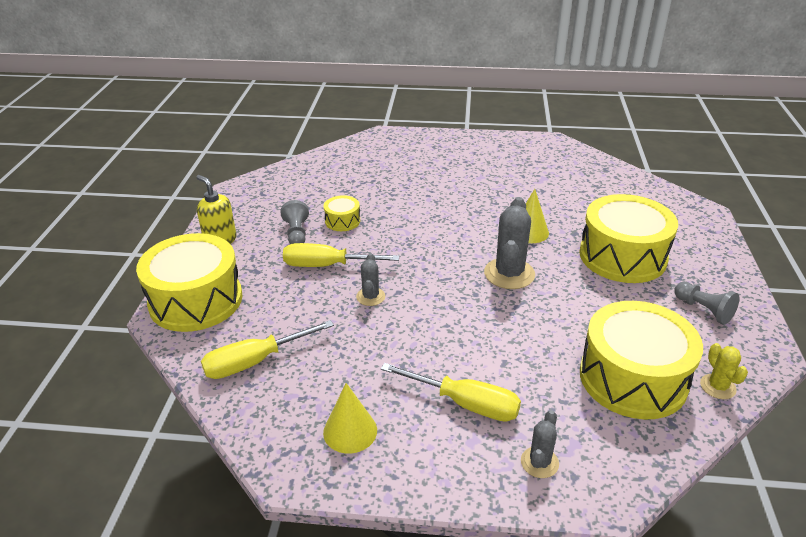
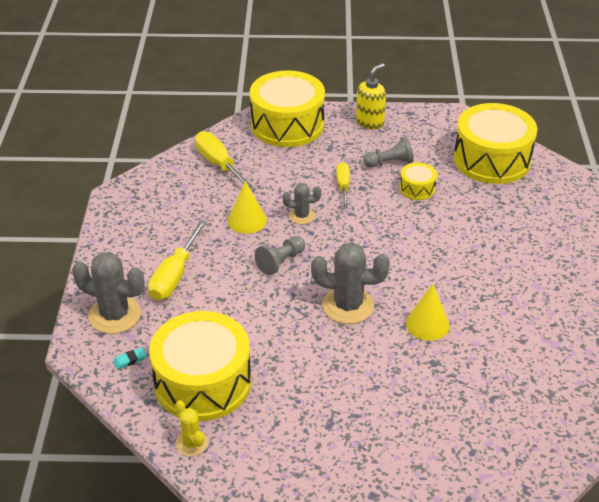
camera: 85 degrees right, 5 degrees up
(326, 265) = (343, 186): yellow screwdriver -> yellow screwdriver, size x0.63
(350, 431) = (150, 218): yellow cone -> yellow cone (247, 220)
(539, 462) = (115, 315): grey cactus -> grey cactus, size x1.81
(613, 443) = (130, 360): none -> turquoise eraser
(622, 256) = (394, 400): yellow drum -> yellow drum (492, 159)
(703, 310) = (305, 456): grey pawn -> grey pawn (280, 262)
(717, 387) = (191, 443): yellow cactus -> yellow cactus turned 75 degrees clockwise

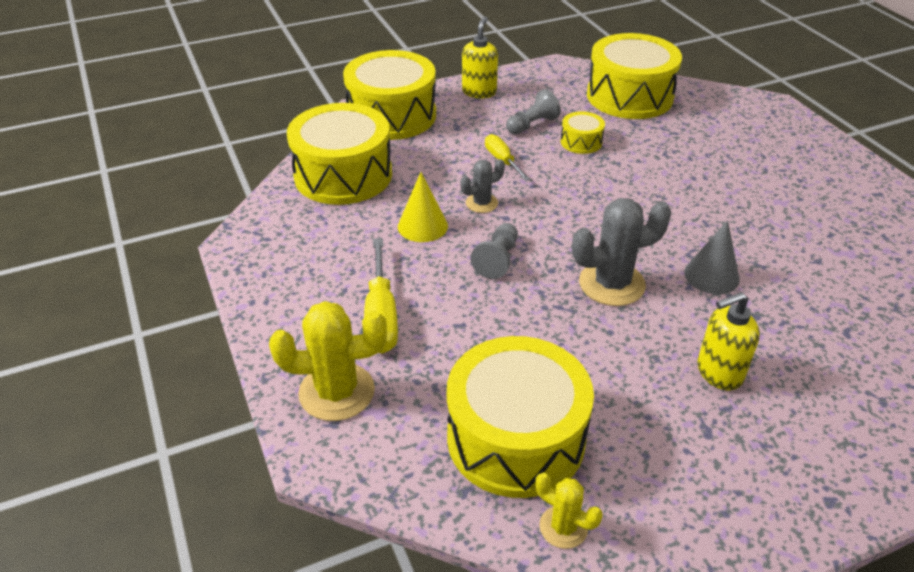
camera: 25 degrees left, 0 degrees up
(115, 315) = (336, 392): grey cactus -> yellow cactus
(130, 360) = (399, 444): turquoise eraser -> none
(219, 164) = (343, 175): yellow screwdriver -> yellow drum
(371, 391) = (718, 373): none -> yellow soap dispenser
(427, 324) = (711, 275): yellow cone -> grey cone

